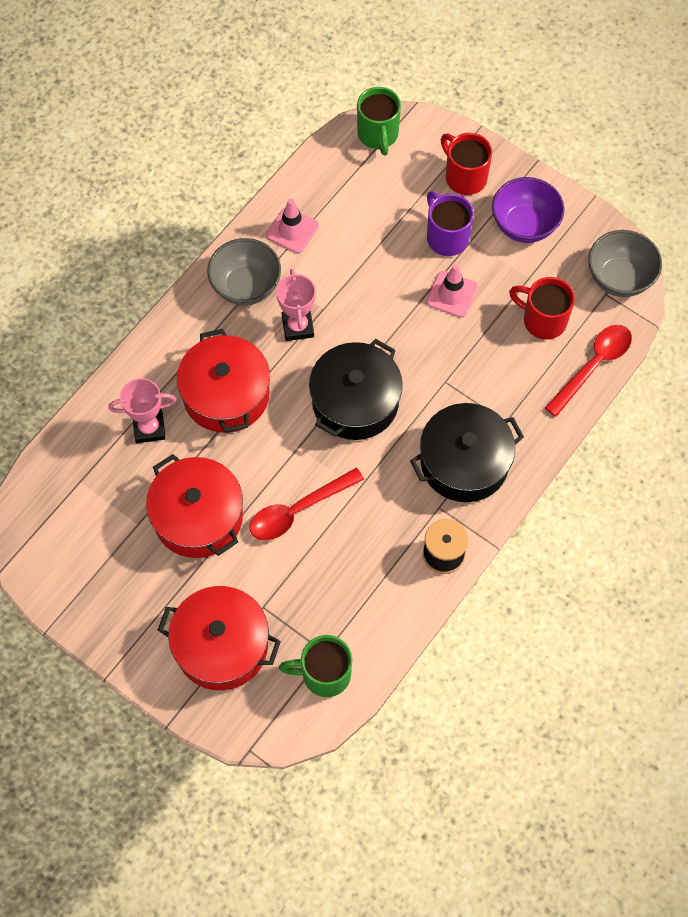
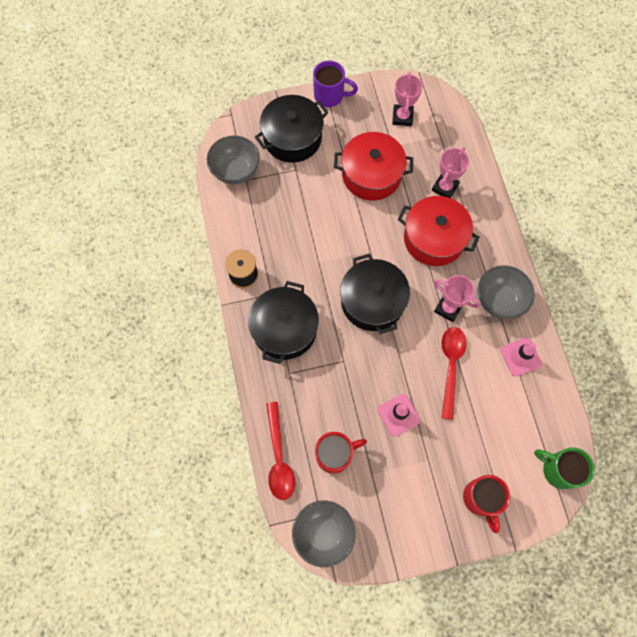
camera: 130 degrees right, 5 degrees up
(85, 542) = (402, 117): none -> pink trophy
(221, 646) = (292, 138): red pot -> black pot
(298, 510) = (333, 224): red spoon -> red spoon (451, 366)
(324, 674) = (235, 171): green mug -> grey bowl
(446, 237) = (443, 447): purple mug -> purple mug (330, 96)
(464, 177) = (481, 499): red mug -> red mug turned 75 degrees clockwise
(524, 225) = (412, 506): purple bowl -> none

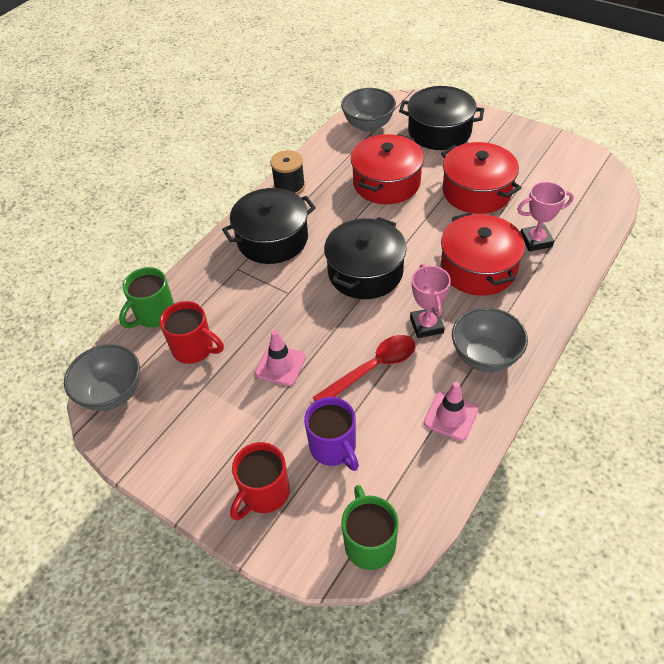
camera: 50 degrees right, 20 degrees down
(279, 457) = (154, 315): red spoon -> green mug
(306, 215) = (386, 183): none -> red pot
(330, 96) = (506, 124): purple mug -> purple mug (334, 448)
(402, 117) = (555, 172): pink trophy -> none

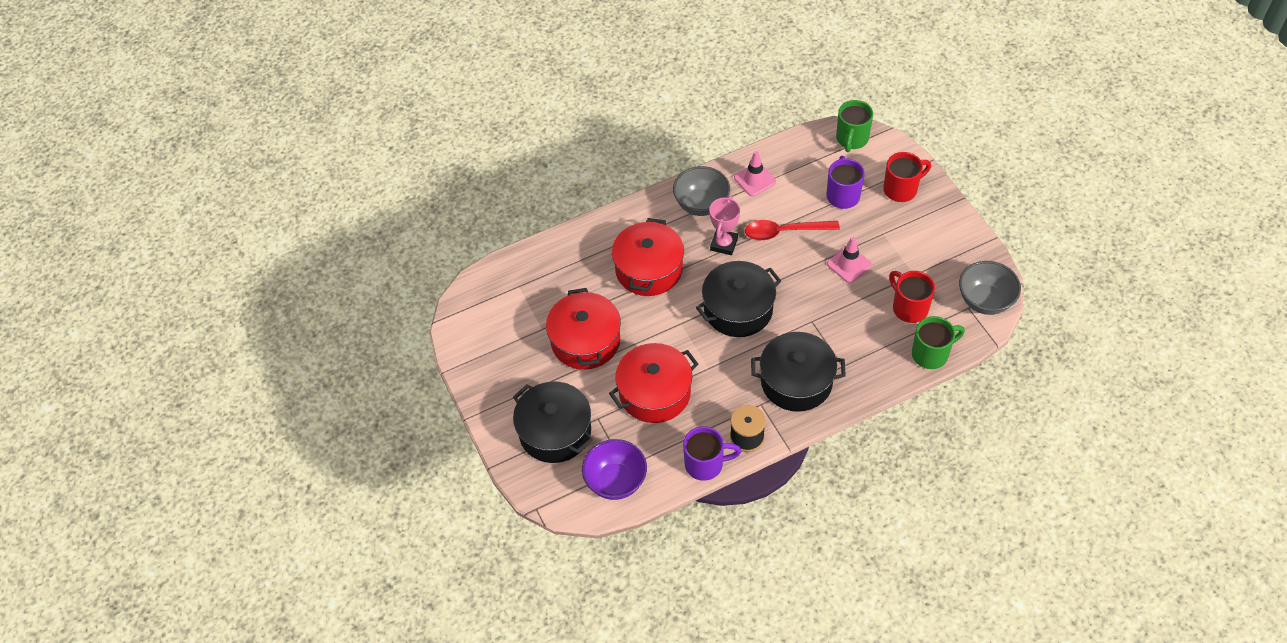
camera: 150 degrees left, 5 degrees up
(310, 159) = (705, 464): none -> purple mug
(368, 125) = (616, 481): grey bowl -> purple bowl
(536, 241) = (584, 270): pink trophy -> none

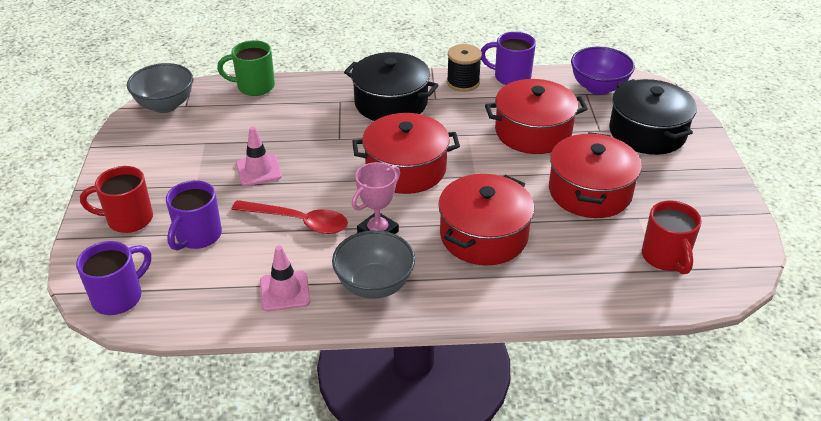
camera: 160 degrees left, 15 degrees down
(738, 309) = (406, 169): black pot -> red pot
(852, 139) = (119, 297): green mug -> purple mug
(909, 307) = (238, 121): red mug -> red mug (665, 258)

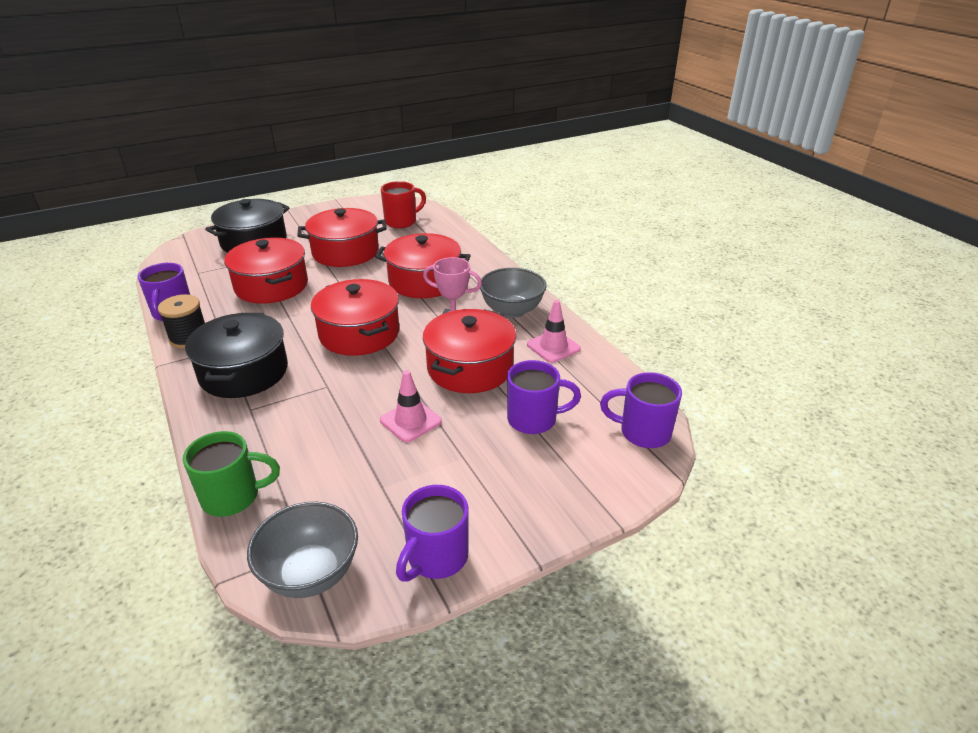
camera: 115 degrees left, 5 degrees down
(125, 150) = (436, 558): none -> purple mug
(128, 219) = (550, 482): red mug -> none
(254, 87) = (233, 497): green mug -> green mug turned 75 degrees counterclockwise
(298, 221) = (470, 368): red spoon -> red pot
(598, 88) = (185, 269): purple bowl -> none

